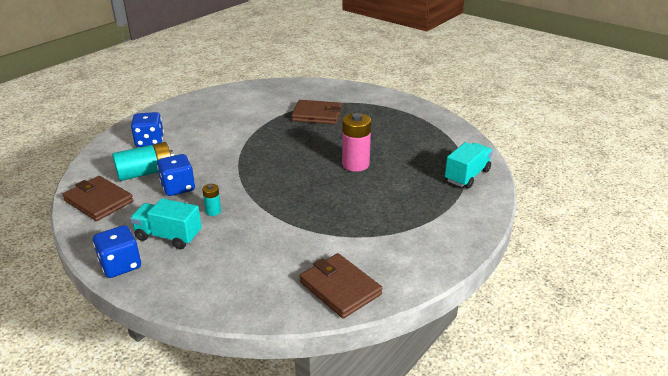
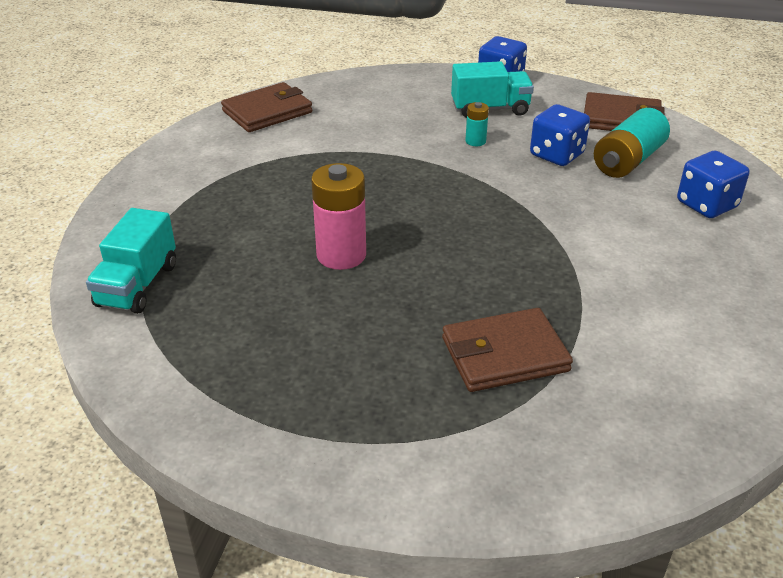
camera: 155 degrees right, 5 degrees up
(340, 288) = (267, 112): brown wallet -> brown wallet turned 60 degrees counterclockwise

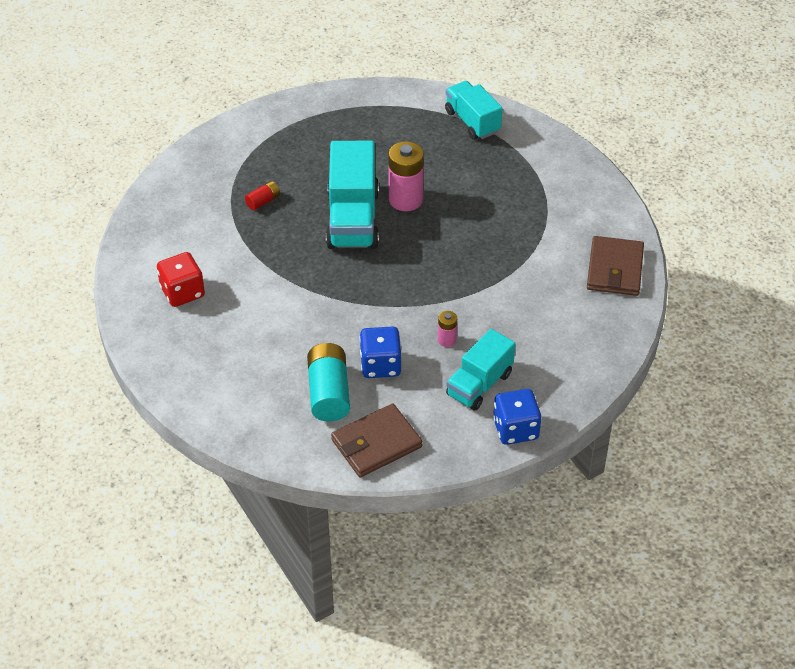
camera: 135 degrees right, 10 degrees up
(424, 271) = (353, 219): none -> turquoise truck
(475, 141) = (447, 340): turquoise battery -> pink battery
(504, 354) = (263, 201): brown wallet -> red battery
(706, 205) = (244, 382): blue dice -> none
(713, 313) = (182, 292): none -> red dice

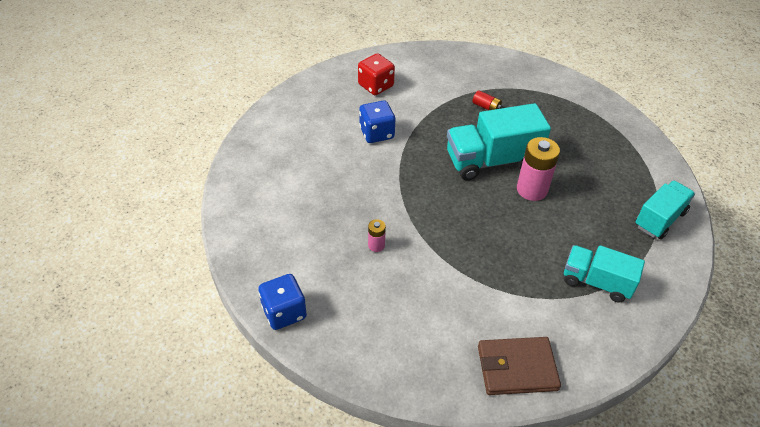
camera: 75 degrees right, 0 degrees up
(329, 393) = (298, 181): turquoise battery -> none
(376, 443) = (252, 218): brown wallet -> none
(380, 365) = (335, 206): blue dice -> blue dice (376, 133)
(479, 384) = (331, 277): turquoise truck -> turquoise truck (596, 282)

